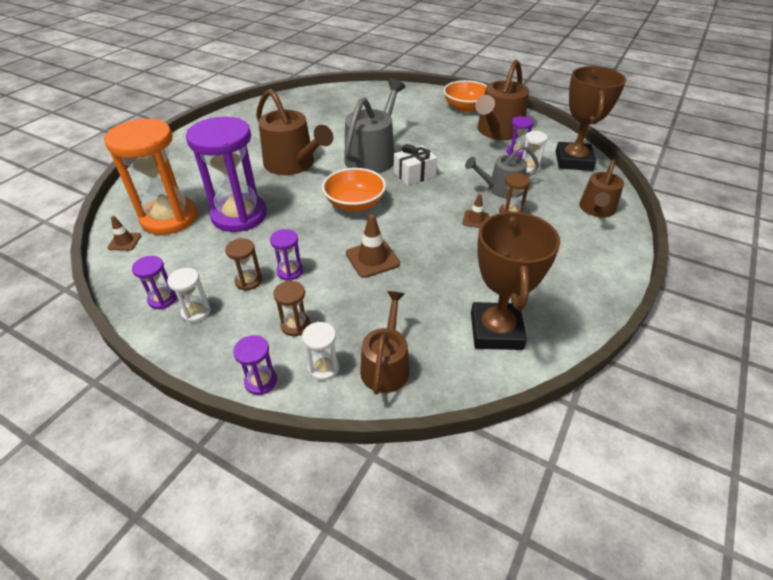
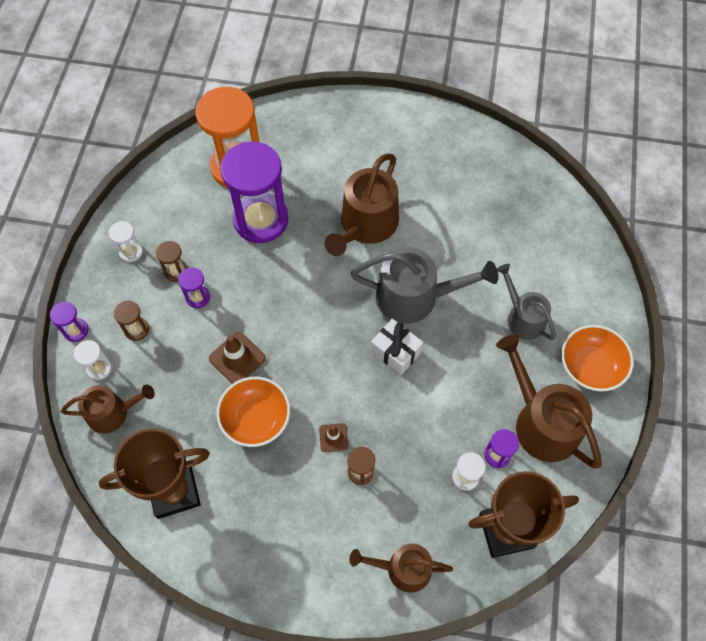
camera: 70 degrees right, 20 degrees up
(124, 242) = (194, 154): brown traffic cone -> none
(162, 299) = (137, 221): purple hourglass -> none
(355, 204) = (316, 312): orange bowl -> orange bowl (256, 419)
(498, 131) = (542, 422): brown watering can -> brown watering can turned 45 degrees clockwise
(501, 189) = (403, 453): grey watering can -> grey watering can (523, 317)

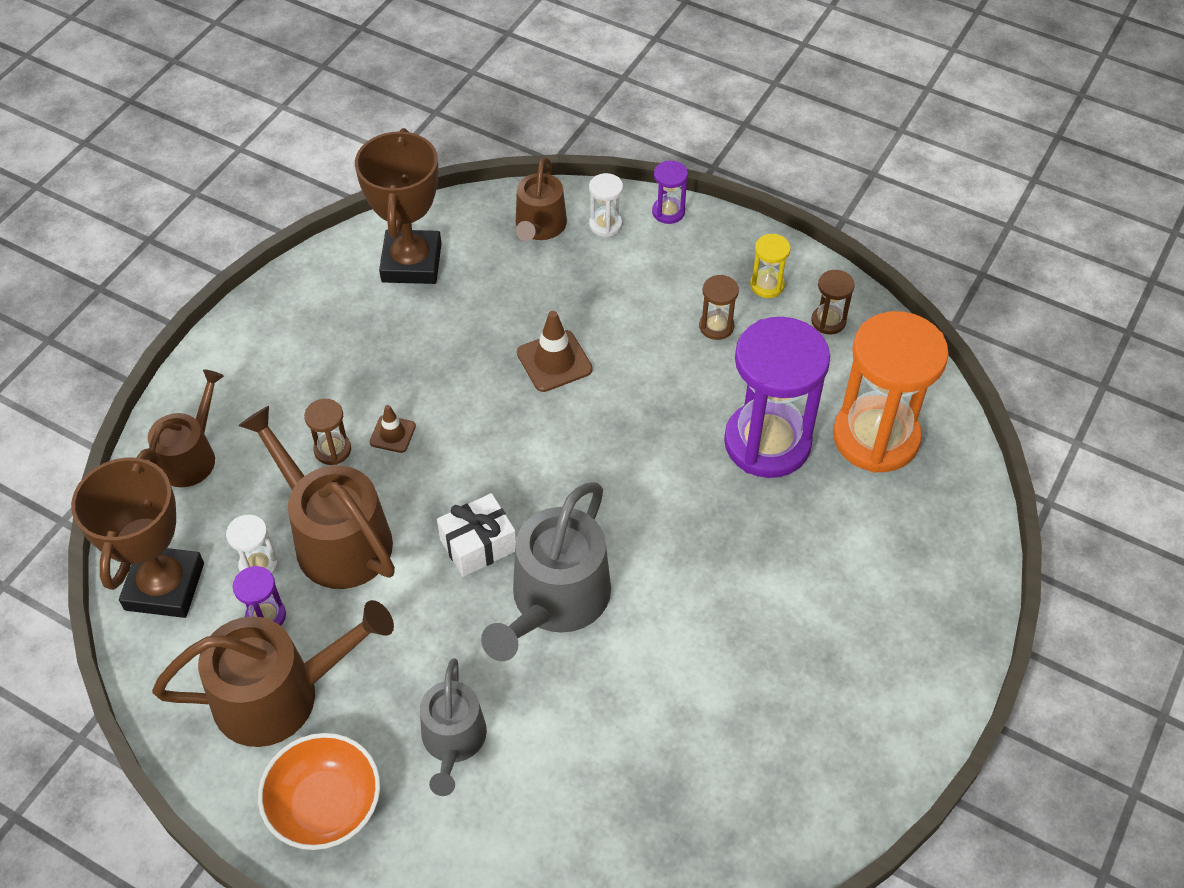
camera: 110 degrees right, 10 degrees down
(131, 252) = (767, 285): white hourglass -> yellow hourglass
(137, 329) = (644, 269): brown hourglass -> brown hourglass (828, 321)
(198, 297) = (665, 341): purple hourglass -> none
(256, 419) = (460, 360): orange bowl -> none
(366, 225) = (708, 576): brown watering can -> brown watering can (335, 537)
(523, 317) = (453, 741): grey watering can -> grey watering can turned 105 degrees clockwise

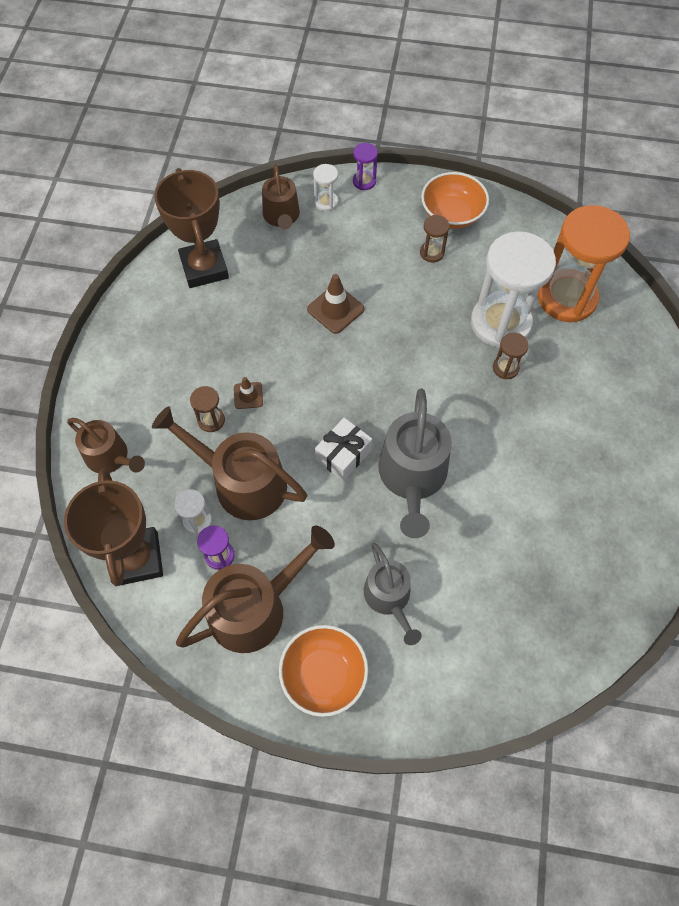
camera: 20 degrees left, 10 degrees up
(191, 456) = (110, 457): brown watering can -> brown watering can turned 120 degrees clockwise
(767, 285) = (452, 214): yellow hourglass -> orange bowl
(767, 443) = (500, 323): purple hourglass -> white hourglass
(828, 321) = (502, 228): brown hourglass -> brown hourglass (505, 368)

